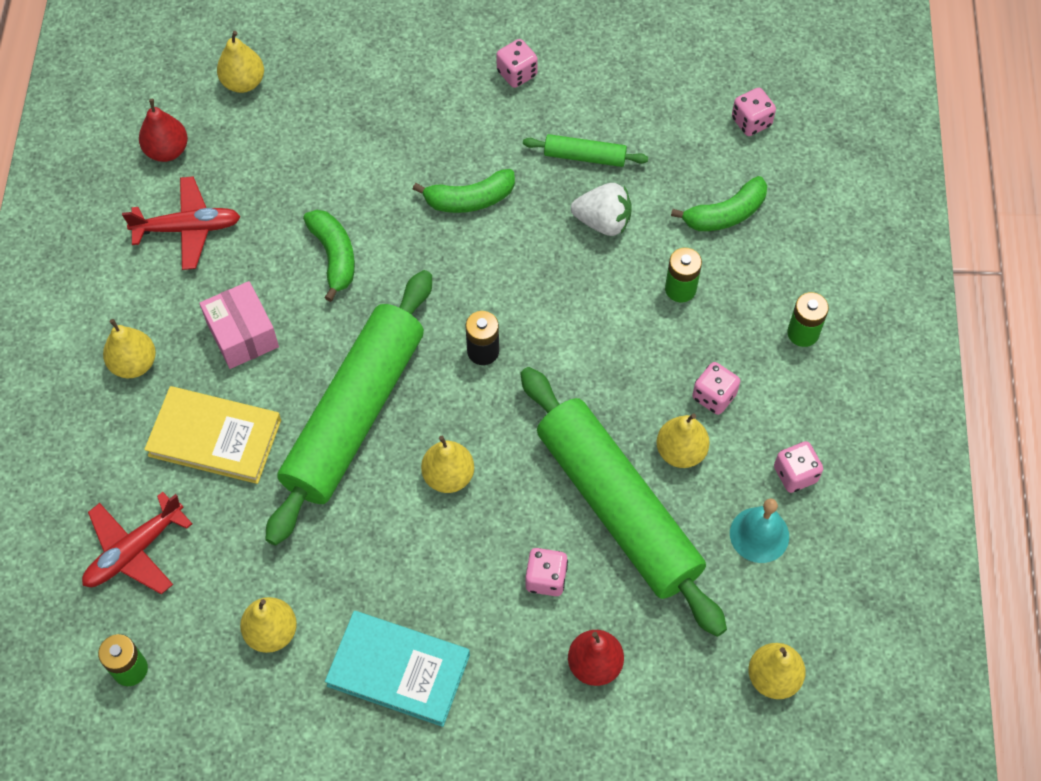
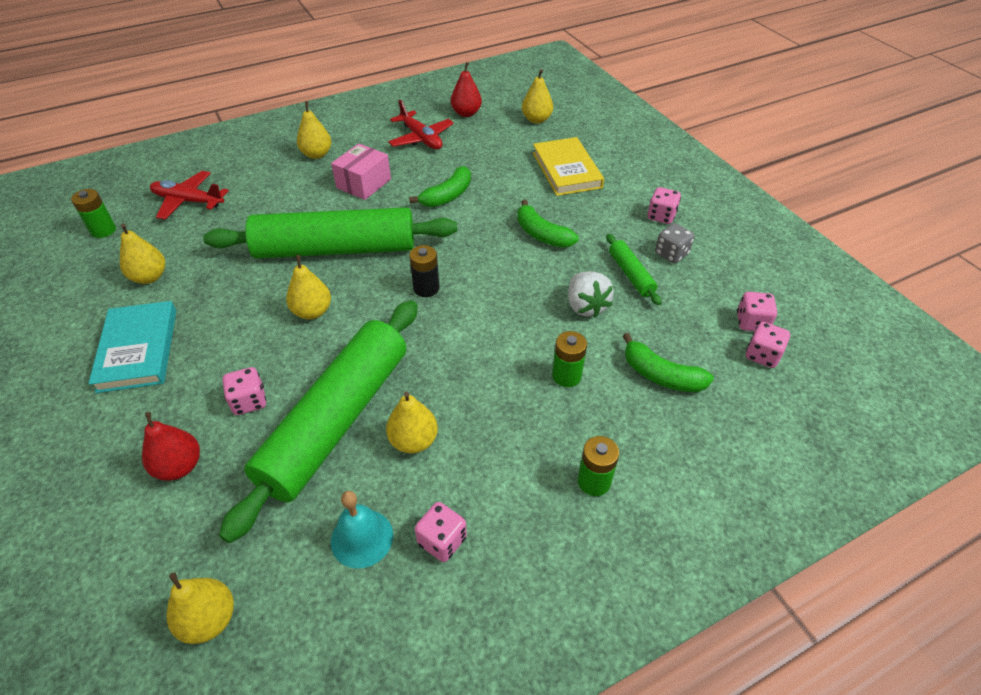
camera: 60 degrees right, 15 degrees down
(215, 437) = (284, 201): yellow book -> yellow book (566, 170)
(579, 103) = (671, 254): none -> grey dice
(714, 396) = (482, 441): pink dice -> pink dice (751, 322)

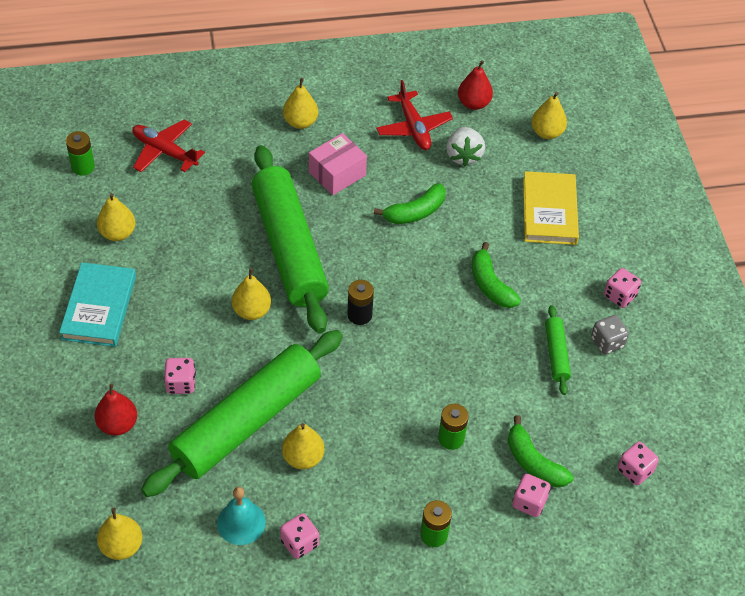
camera: 15 degrees right, 5 degrees up
(336, 249) = (289, 247): green rolling pin -> green rolling pin turned 60 degrees clockwise
(586, 306) = (498, 375): white strawberry -> white strawberry (463, 156)
(751, 322) = (644, 436): pink dice -> pink dice (529, 502)

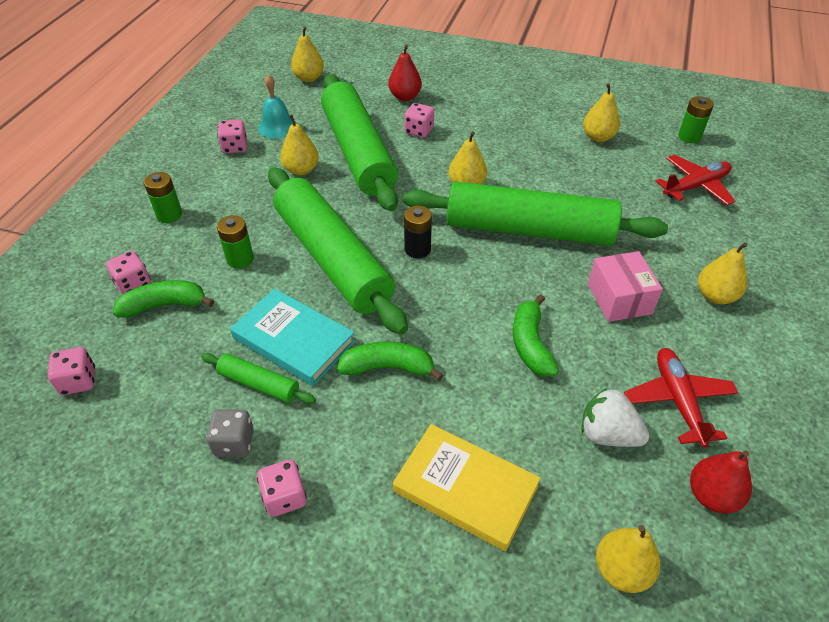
camera: 120 degrees right, 5 degrees down
(99, 307) = (520, 112): turquoise book -> turquoise book (293, 340)
(407, 370) = (333, 258): none -> green rolling pin
(413, 127) = (678, 401): red plane -> red plane turned 75 degrees clockwise

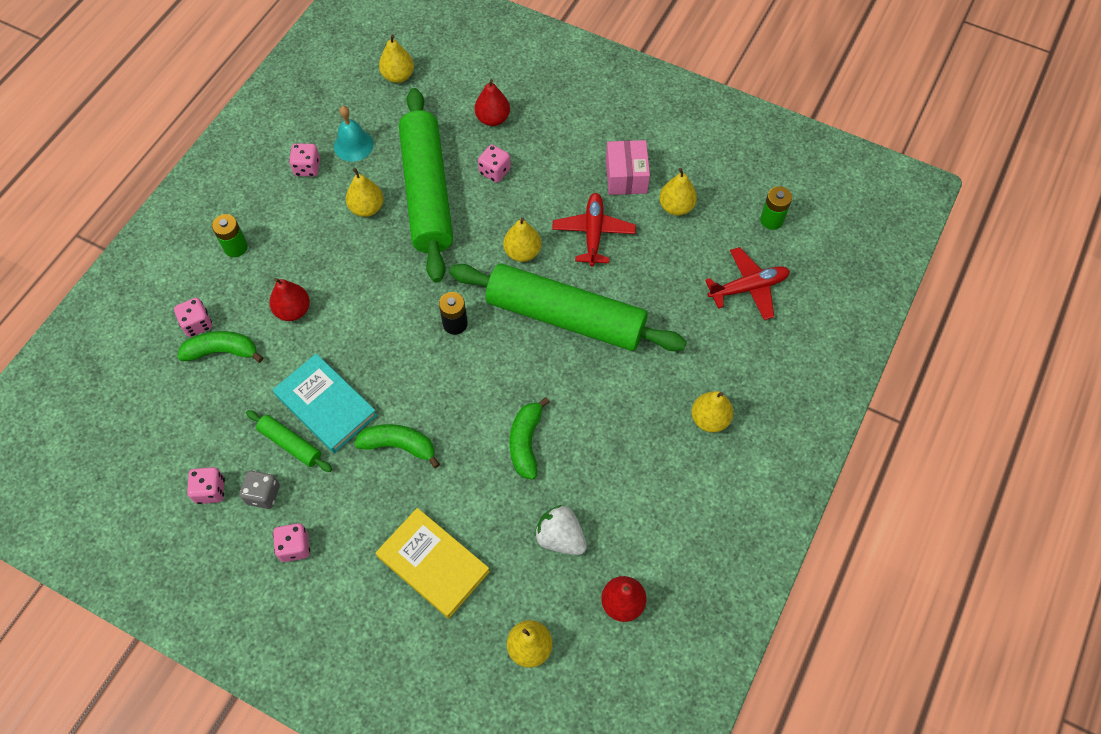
camera: 10 degrees right, 15 degrees up
(78, 381) = (147, 417): pink dice -> pink dice (210, 490)
(240, 259) = (293, 310): green battery -> red pear
(333, 258) = (376, 322): green rolling pin -> none
(619, 298) = (621, 408): pink box -> pink box (626, 176)
(678, 401) = (631, 517): red plane -> red plane (593, 233)

